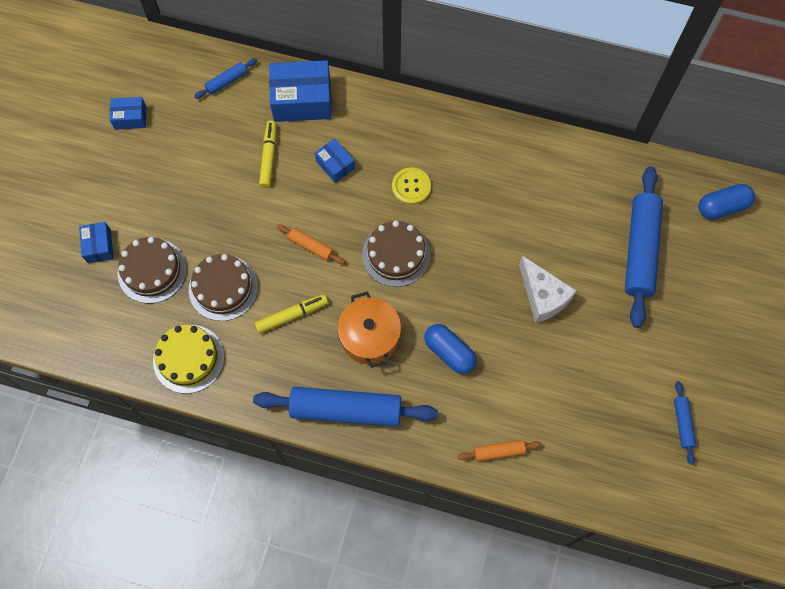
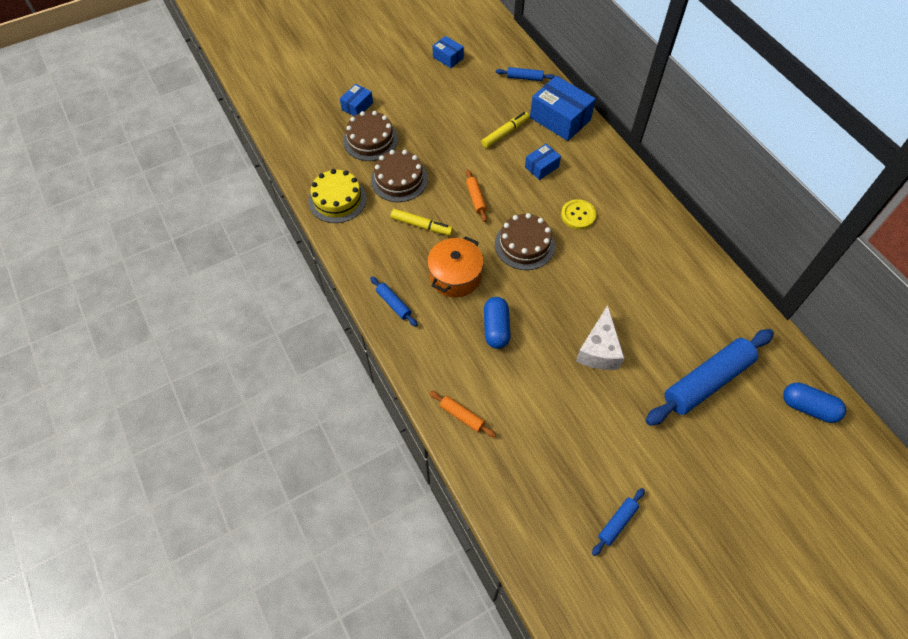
camera: 45 degrees right, 10 degrees down
(335, 165) = (541, 167): blue box -> blue box turned 45 degrees clockwise
(346, 410) = (393, 304): blue rolling pin -> blue rolling pin, size x0.46

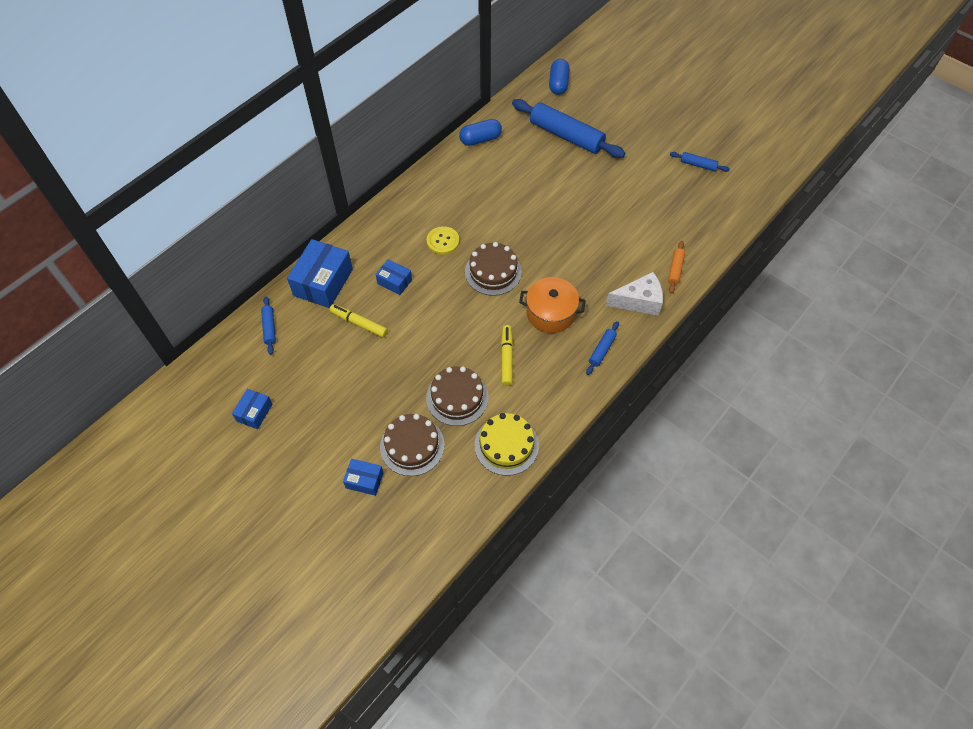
camera: 110 degrees left, 0 degrees up
(476, 198) = (455, 323): orange rolling pin -> none
(496, 328) = (587, 269): blue capsule -> blue capsule (480, 139)
(599, 350) = (572, 200): white cheese -> white cheese (639, 301)

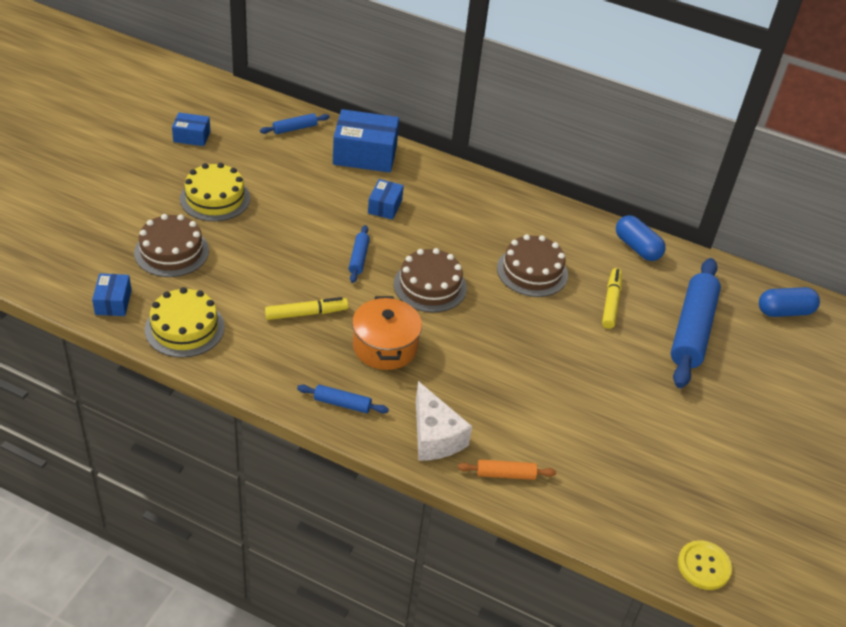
camera: 70 degrees right, 15 degrees down
(350, 404) = (215, 198): none -> yellow cake
(359, 323) = (319, 188): yellow marker -> yellow marker (611, 302)
(364, 480) = (124, 223): blue box -> blue box (113, 302)
(443, 241) = (458, 237): yellow button -> yellow button (704, 566)
(457, 397) = (241, 278): brown cake -> brown cake (532, 271)
(698, 165) = (722, 489): blue rolling pin -> blue rolling pin (358, 258)

